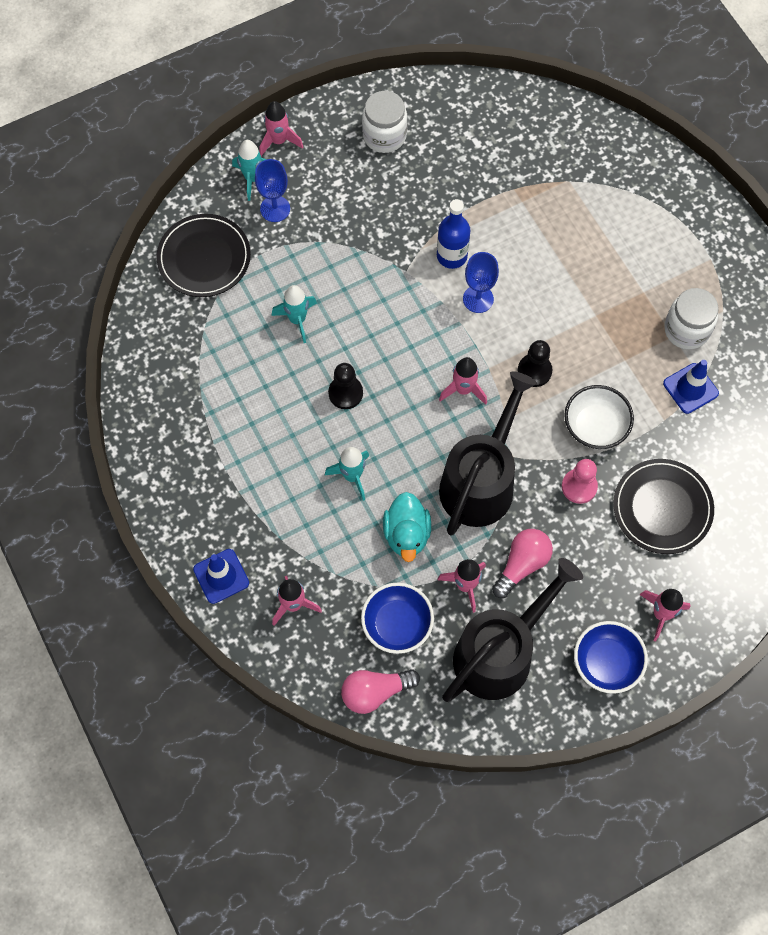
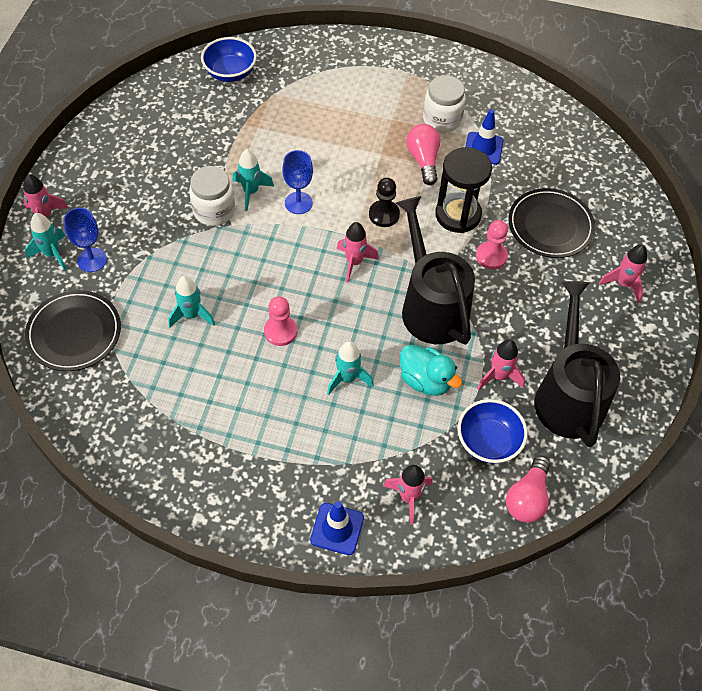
camera: 50 degrees left, 10 degrees down
(345, 393) = (280, 331): black pawn -> pink pawn
(384, 136) = (119, 157): white jar -> white jar (214, 211)
(452, 256) = (251, 192): blue bottle -> turquoise rocket
(522, 564) = (515, 331): pink light bulb -> pink light bulb (423, 160)
(595, 426) = (458, 215): white bowl -> black hourglass
(606, 663) = (631, 340): blue bowl -> blue bowl (230, 72)

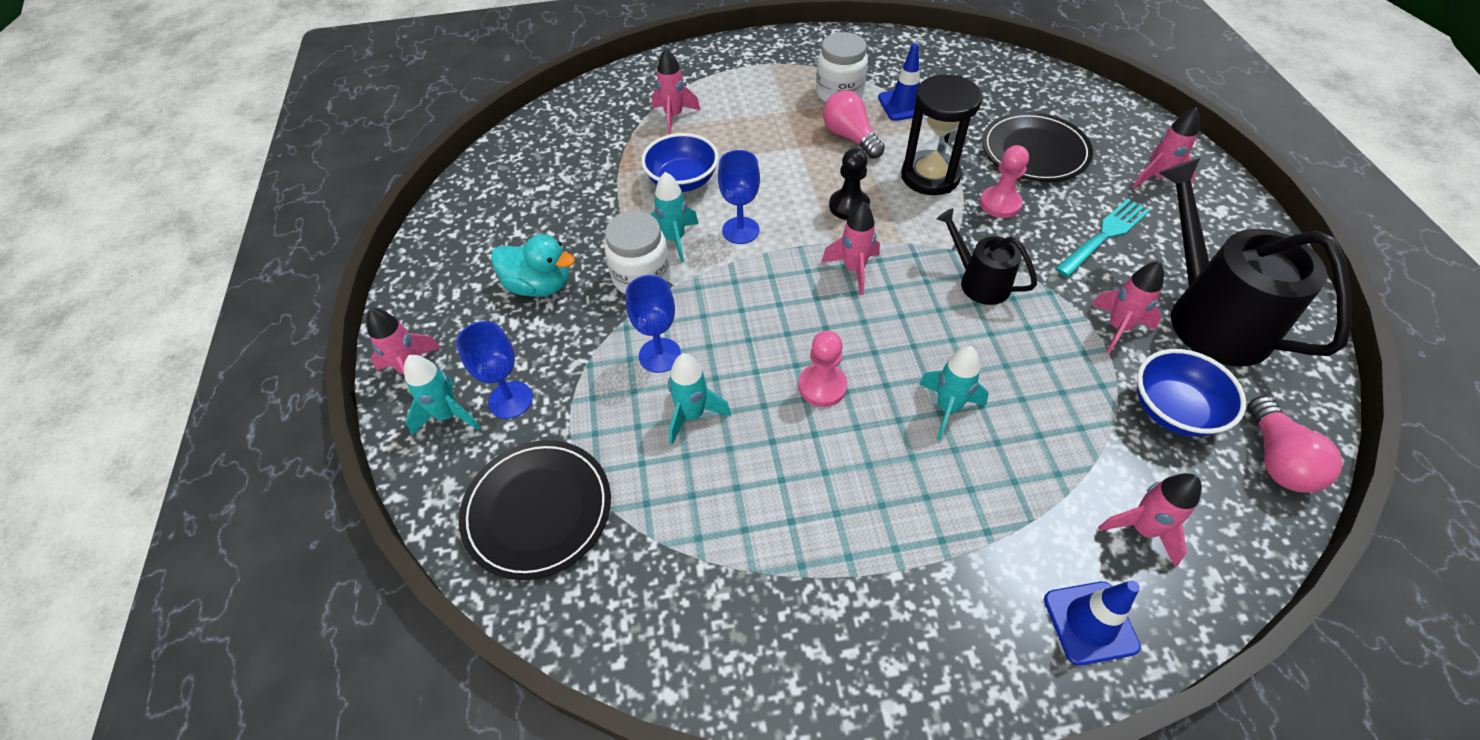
camera: 20 degrees left, 5 degrees down
(194, 269) = (660, 355): none -> blue goblet
(230, 72) = (568, 127): blue bowl -> blue bowl (682, 181)
(308, 93) = (674, 117): none -> pink rocket
(425, 380) = (1041, 369): turquoise duck -> turquoise duck (539, 286)
(431, 306) = (979, 282): black watering can -> black watering can, size x0.53
(546, 310) = (1104, 235): none -> turquoise fork

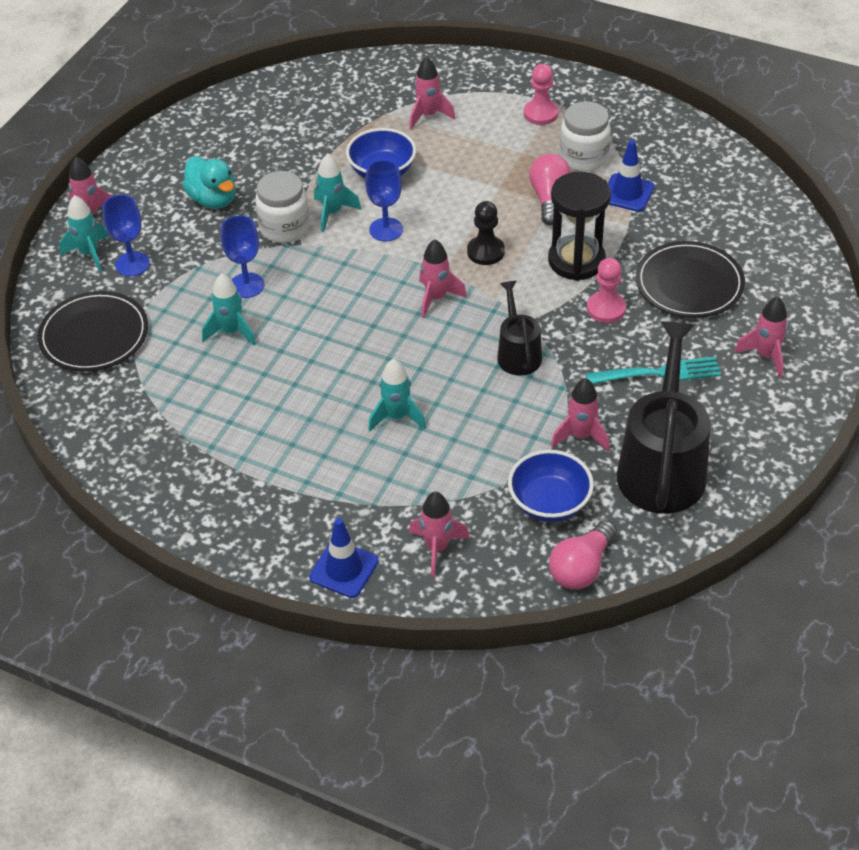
camera: 35 degrees right, 5 degrees down
(822, 386) = (330, 360): pink pawn -> pink pawn (540, 114)

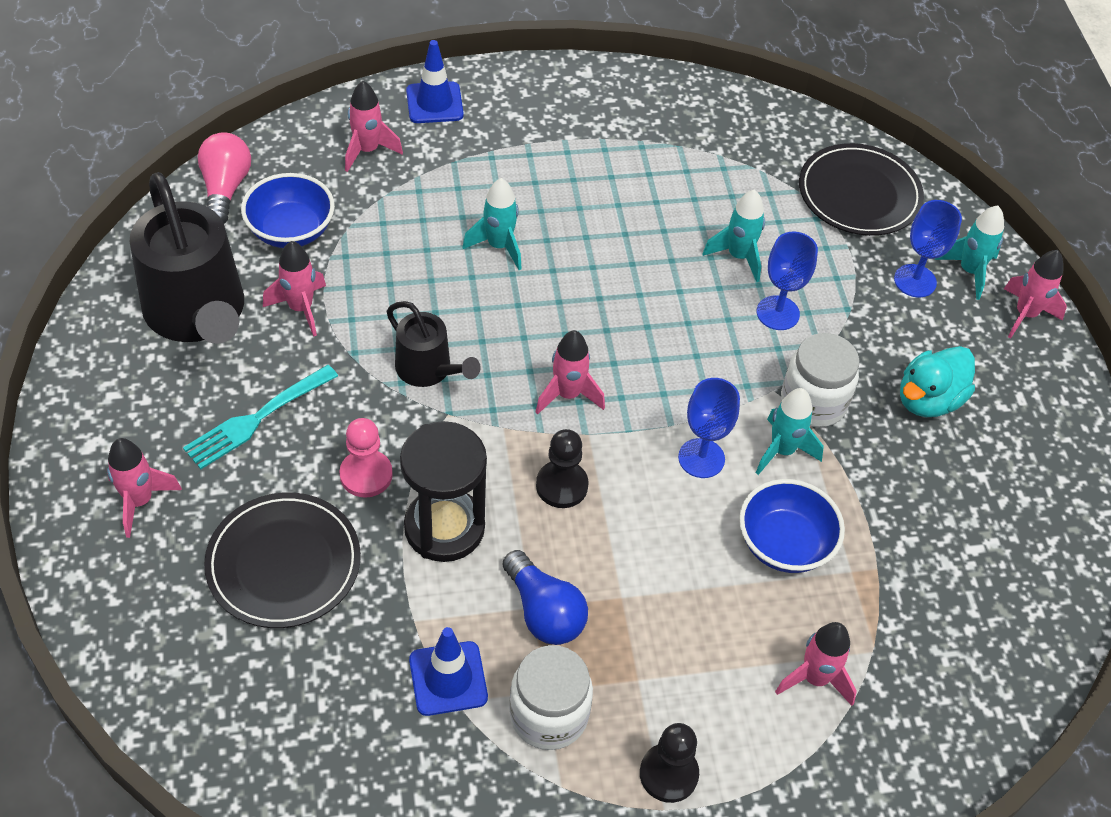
camera: 140 degrees right, 5 degrees up
(213, 199) = (928, 400): turquoise duck -> turquoise duck turned 60 degrees counterclockwise
(540, 114) = (668, 774): pink pawn -> black pawn
(549, 199) = (544, 611): pink light bulb -> blue light bulb

